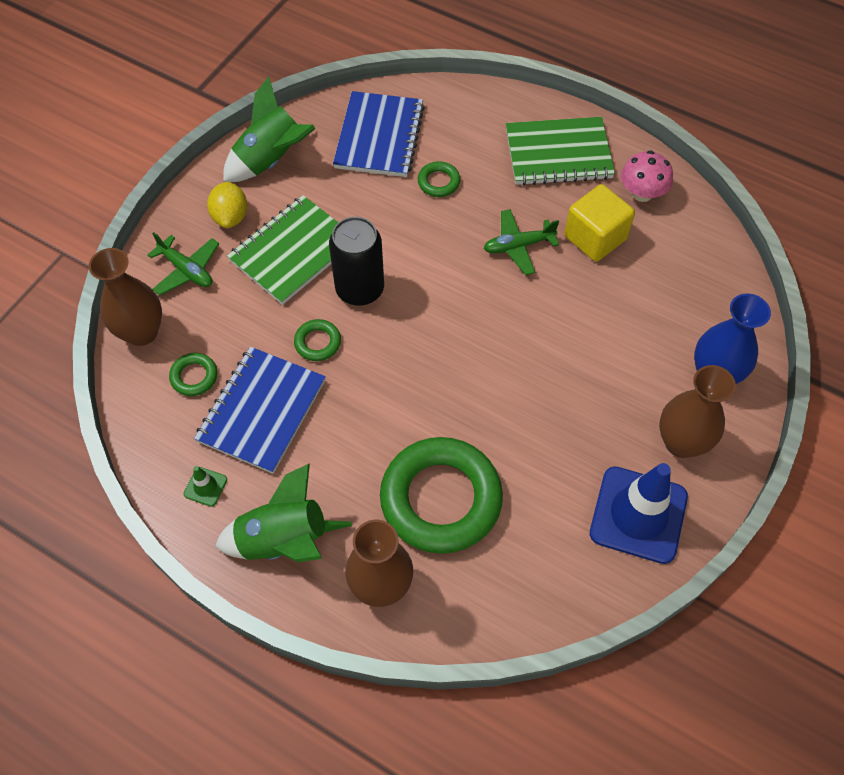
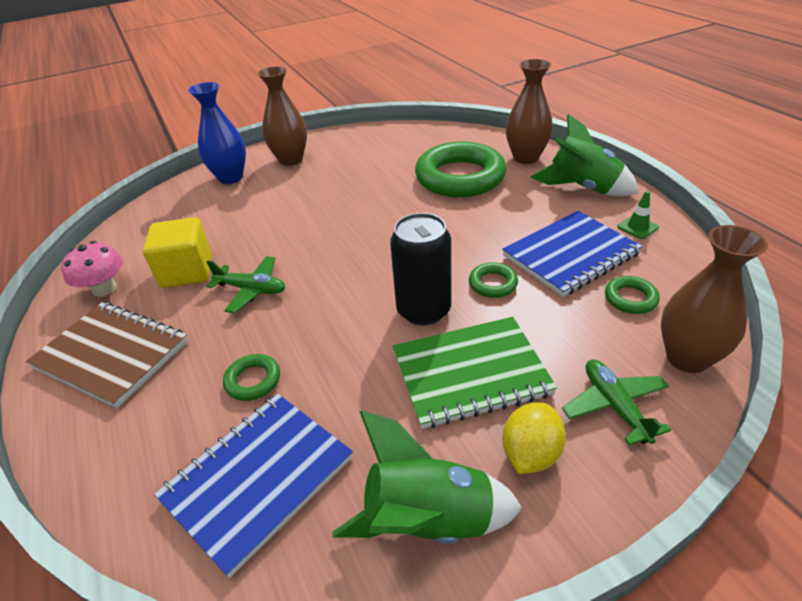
camera: 145 degrees left, 20 degrees down
(558, 154) = (112, 354): green notebook -> brown notebook
(638, 515) = (350, 144): blue traffic cone -> none

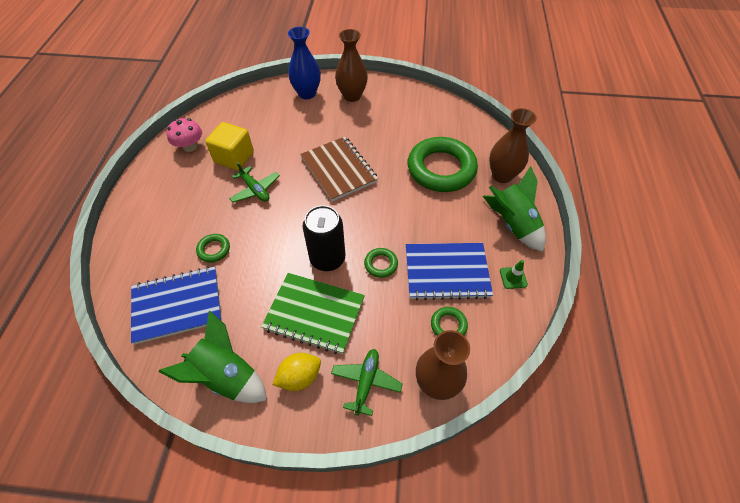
camera: 30 degrees right, 15 degrees up
(112, 354) = (167, 193): brown notebook -> brown notebook (339, 170)

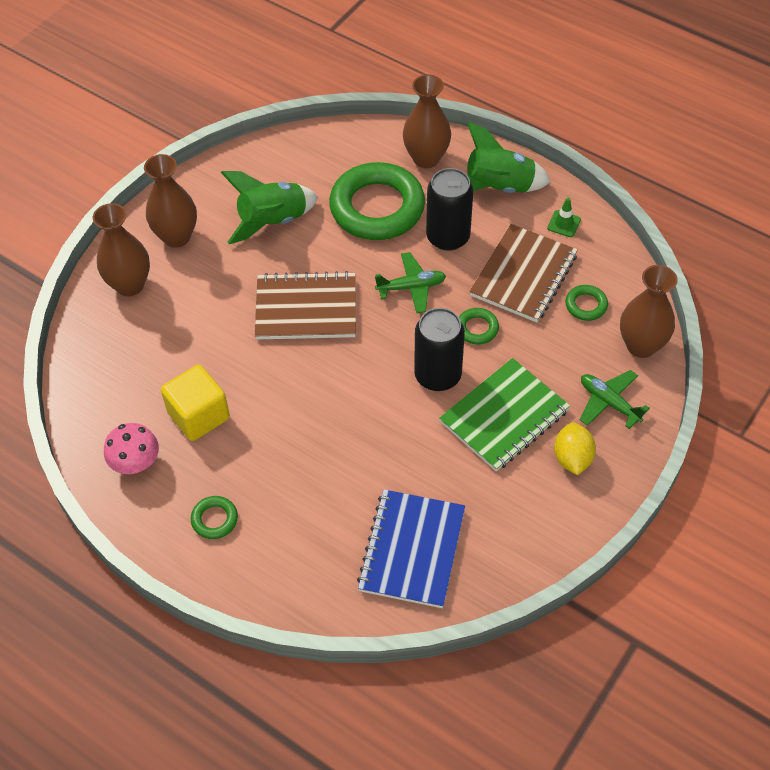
camera: 60 degrees left, 0 degrees up
(214, 250) = (350, 487): green ring -> green ring (214, 519)
(226, 376) = (534, 525): green rocket -> green rocket (272, 221)
(255, 190) = (277, 411): green plane -> green plane (411, 287)
(307, 93) = (130, 285): blue vase -> brown vase
(446, 214) = (448, 237): none -> black can
(446, 272) = (523, 275): blue notebook -> brown notebook

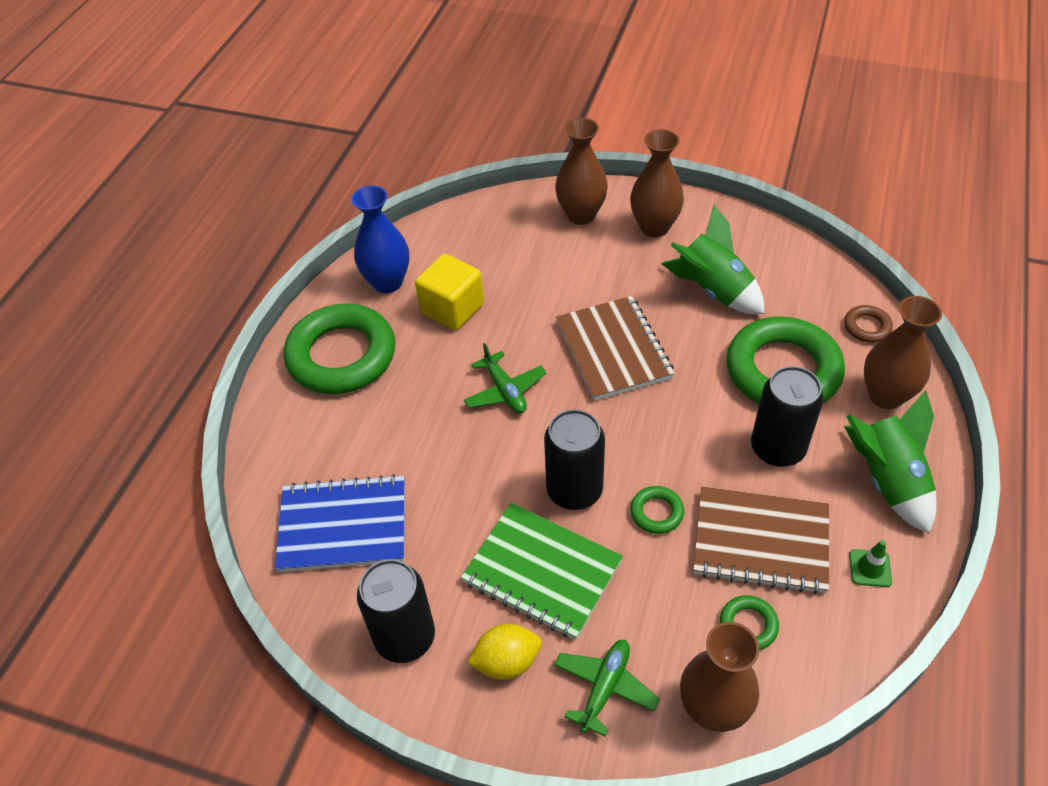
camera: 75 degrees right, 5 degrees down
(135, 462) = (387, 282): pink mushroom -> blue vase
(214, 519) = (342, 355): green ring -> green ring, size x2.38
(357, 143) = (867, 327): none -> brown ring
(411, 287) = (686, 433): green plane -> green plane (505, 391)
(532, 523) = (405, 637): none -> black can

